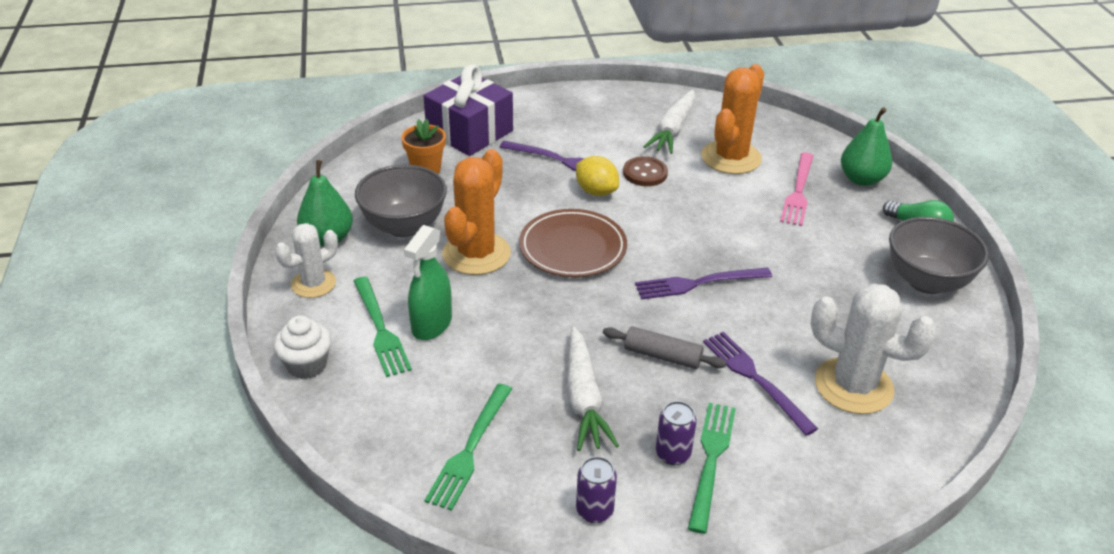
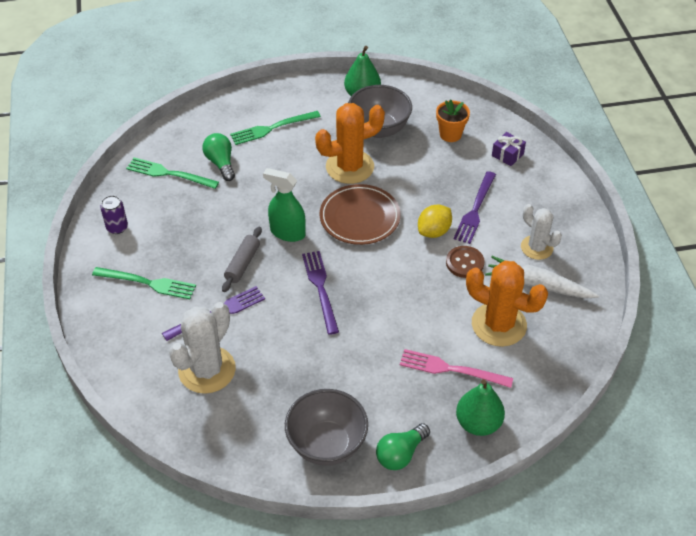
camera: 90 degrees right, 10 degrees up
(307, 365) = (241, 102): white cupcake -> none
(313, 284) = (315, 95): white cactus -> white cactus (536, 247)
(431, 325) = (276, 150): green spray bottle -> green spray bottle (287, 232)
(452, 386) = (221, 163): none -> green light bulb
(469, 132) = (507, 155): purple gift -> purple gift, size x0.46
(476, 254) = (350, 167): orange cactus -> orange cactus turned 45 degrees counterclockwise
(584, 398) = (206, 223): white carrot -> none
(673, 454) = (155, 264): purple can -> none

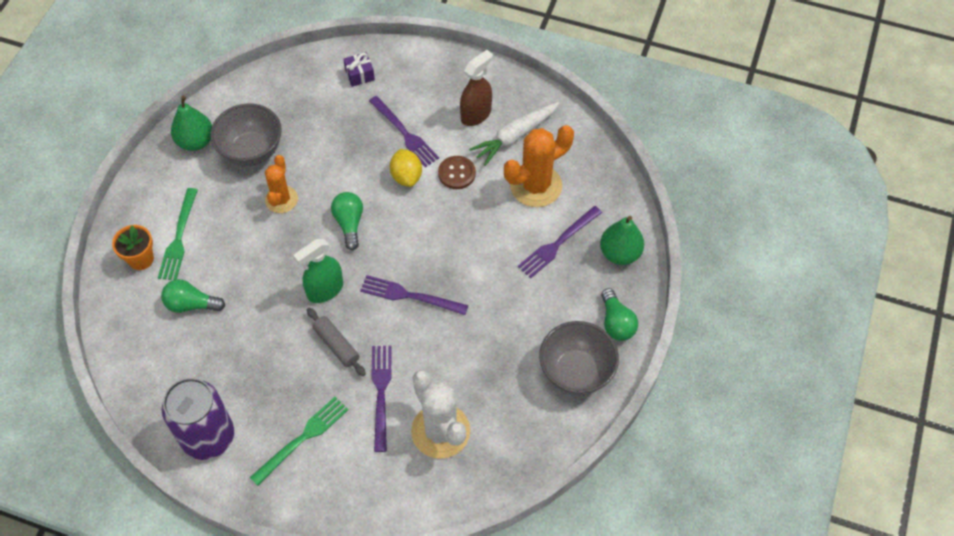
camera: 60 degrees left, 10 degrees up
(117, 227) = (208, 437): purple can -> purple can, size x2.16
(168, 173) = (169, 358): green fork -> none
(350, 167) = (281, 199): orange cactus -> orange cactus, size x0.63
(360, 217) = (349, 223): brown plate -> green light bulb
(450, 134) = (302, 101): orange flower pot -> orange flower pot (141, 259)
(450, 369) = (557, 244): pink fork -> purple fork
(536, 247) = (476, 114): white cactus -> brown spray bottle

